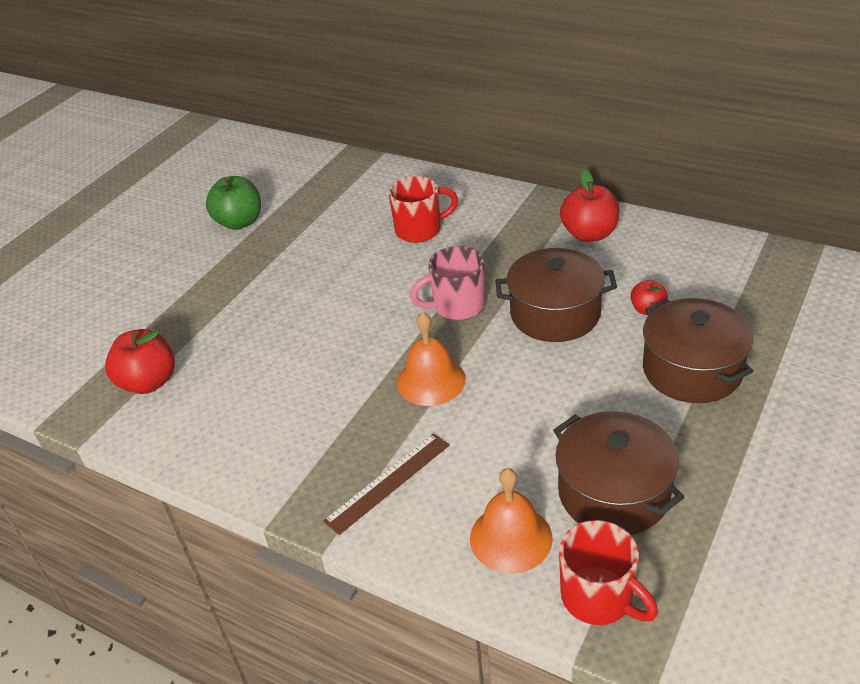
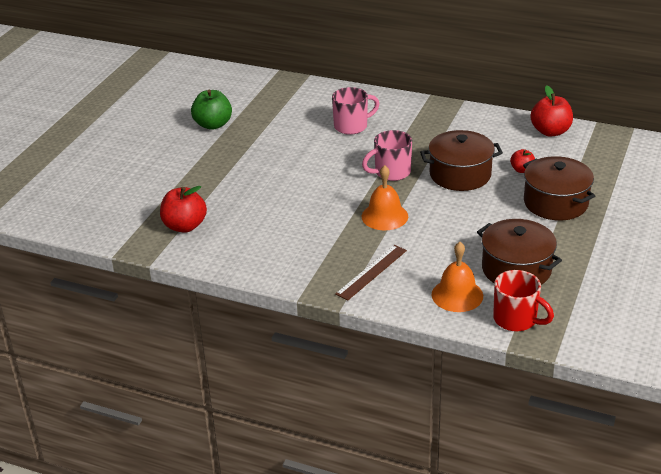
camera: 10 degrees left, 5 degrees down
(420, 230) = (352, 126): red mug -> pink mug
(589, 234) = (474, 126): red apple -> red apple (550, 131)

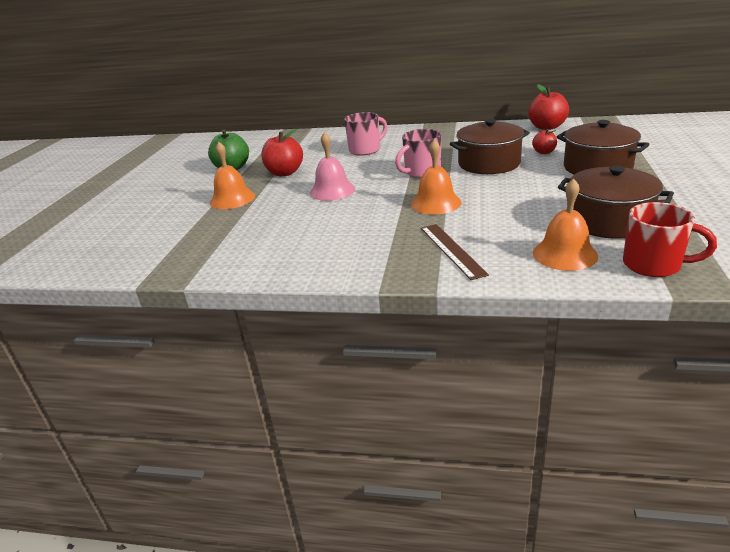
camera: 10 degrees left, 5 degrees down
(185, 226) = (220, 245): red apple -> red apple (285, 173)
(205, 170) = (232, 199): none -> orange bell
(299, 179) = (332, 191): none -> pink bell
(372, 272) = (452, 250): brown ruler -> brown ruler turned 45 degrees counterclockwise

